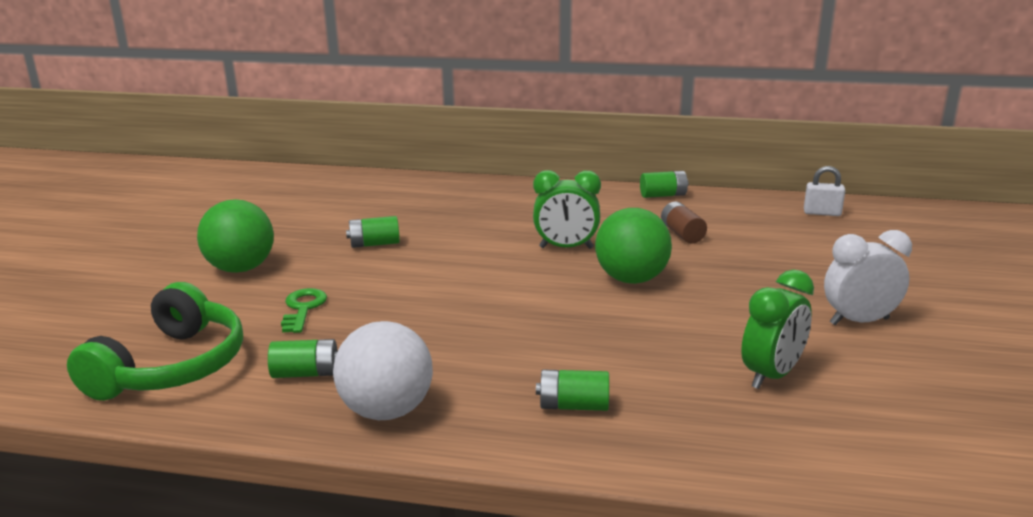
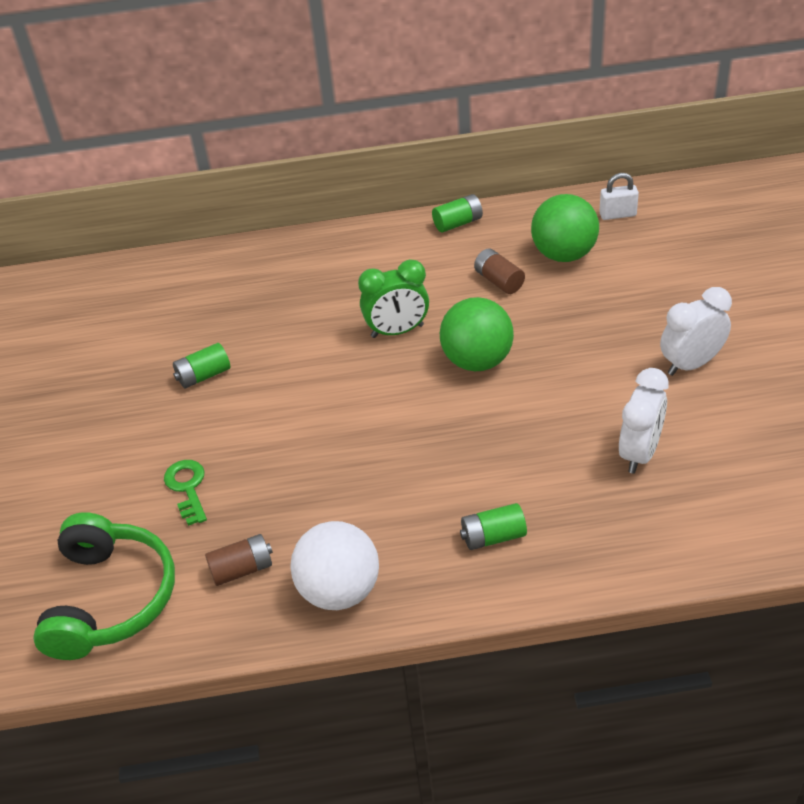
camera: 15 degrees left, 20 degrees up
(241, 268) = (87, 449): green ball -> green ball (564, 254)
(306, 373) = (242, 569): green battery -> brown battery
(771, 375) = (639, 453): green clock -> white clock

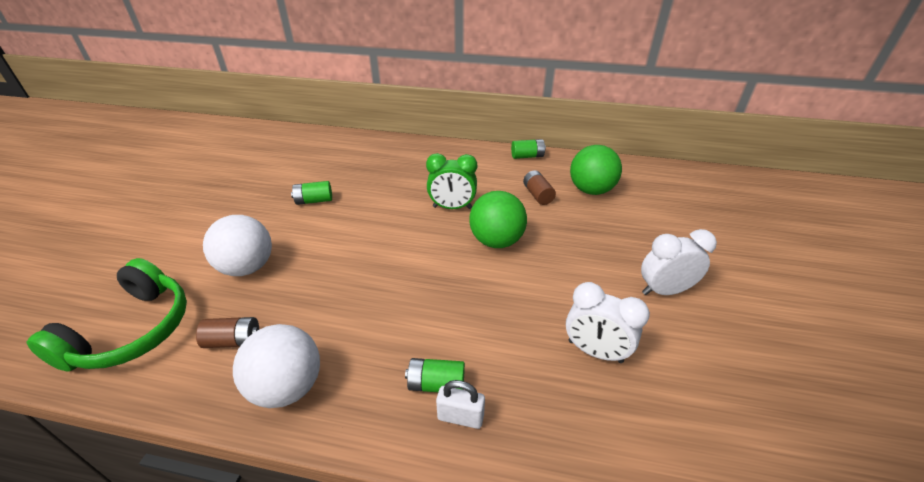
camera: 15 degrees right, 5 degrees down
(187, 488) = (247, 267): green key -> white ball
(617, 214) = (639, 176): white padlock -> white padlock (460, 417)
(639, 453) = (595, 351): white clock -> white clock turned 75 degrees clockwise

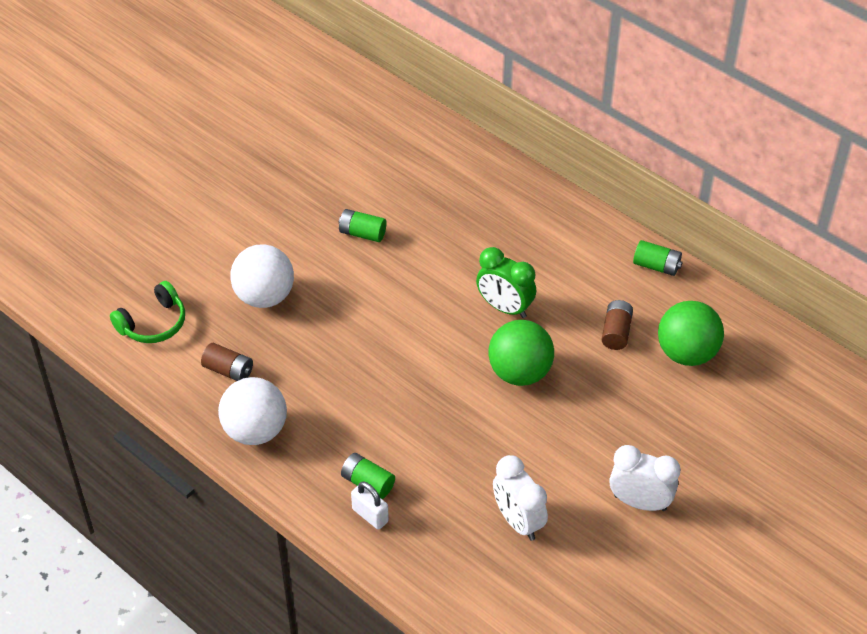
camera: 30 degrees right, 10 degrees up
(132, 331) = (153, 323): green headphones -> green headphones, size x0.64

